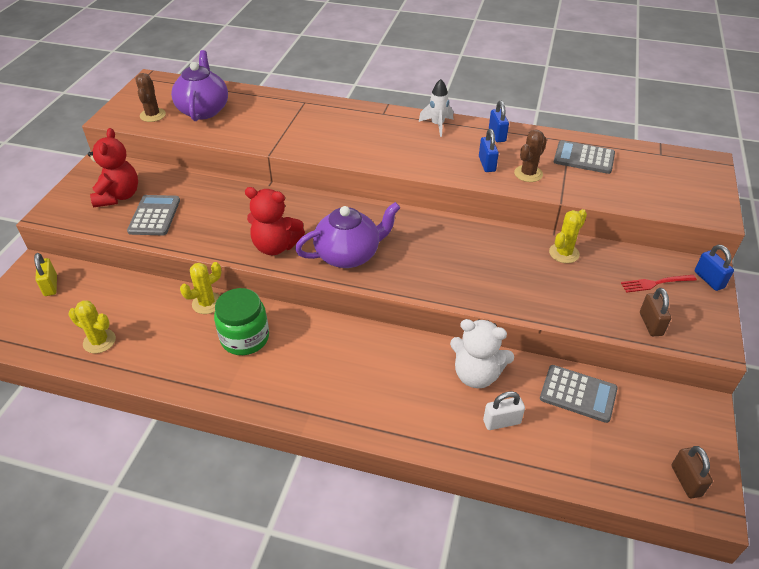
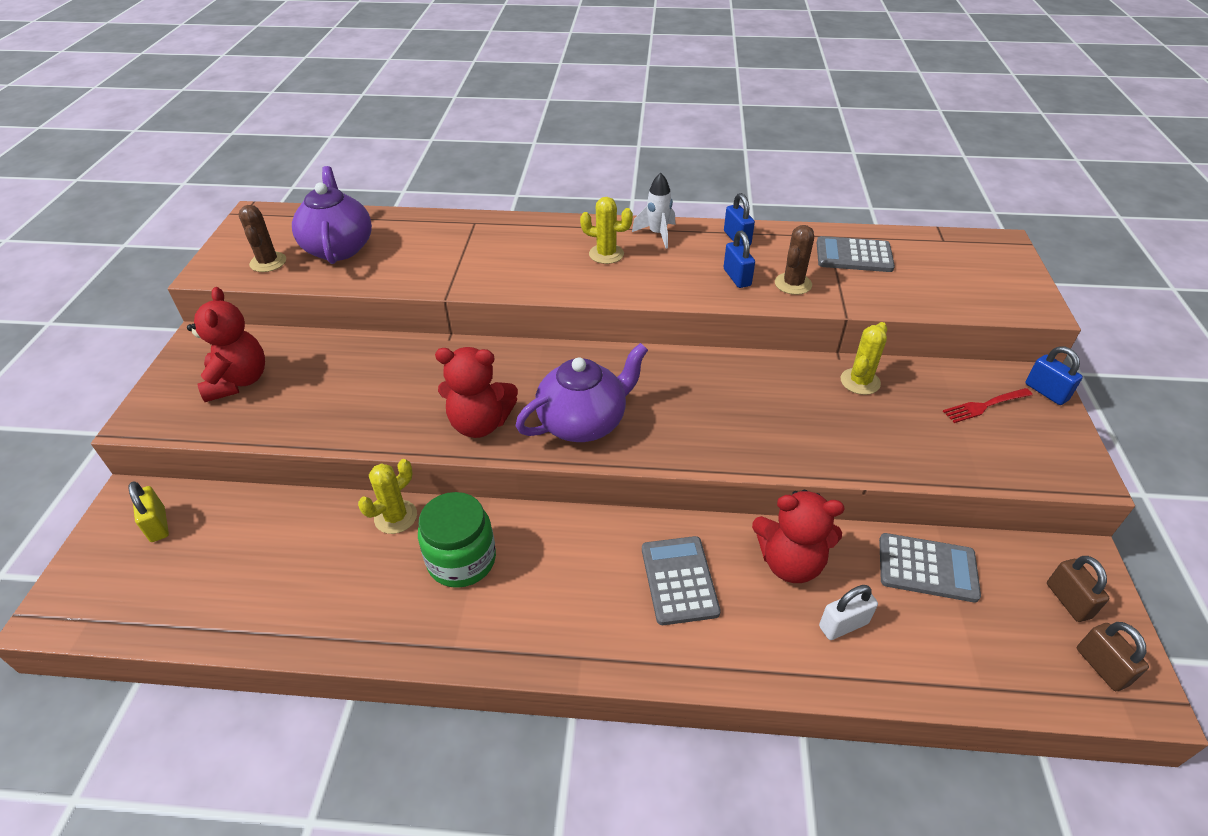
camera: 10 degrees left, 0 degrees up
(99, 341) = (249, 599): yellow cactus -> yellow cactus (606, 254)
(154, 216) = (297, 403): grey calculator -> grey calculator (679, 580)
(476, 374) = (790, 562): white teddy bear -> red teddy bear
(650, 324) = (999, 461): brown padlock -> brown padlock (1068, 601)

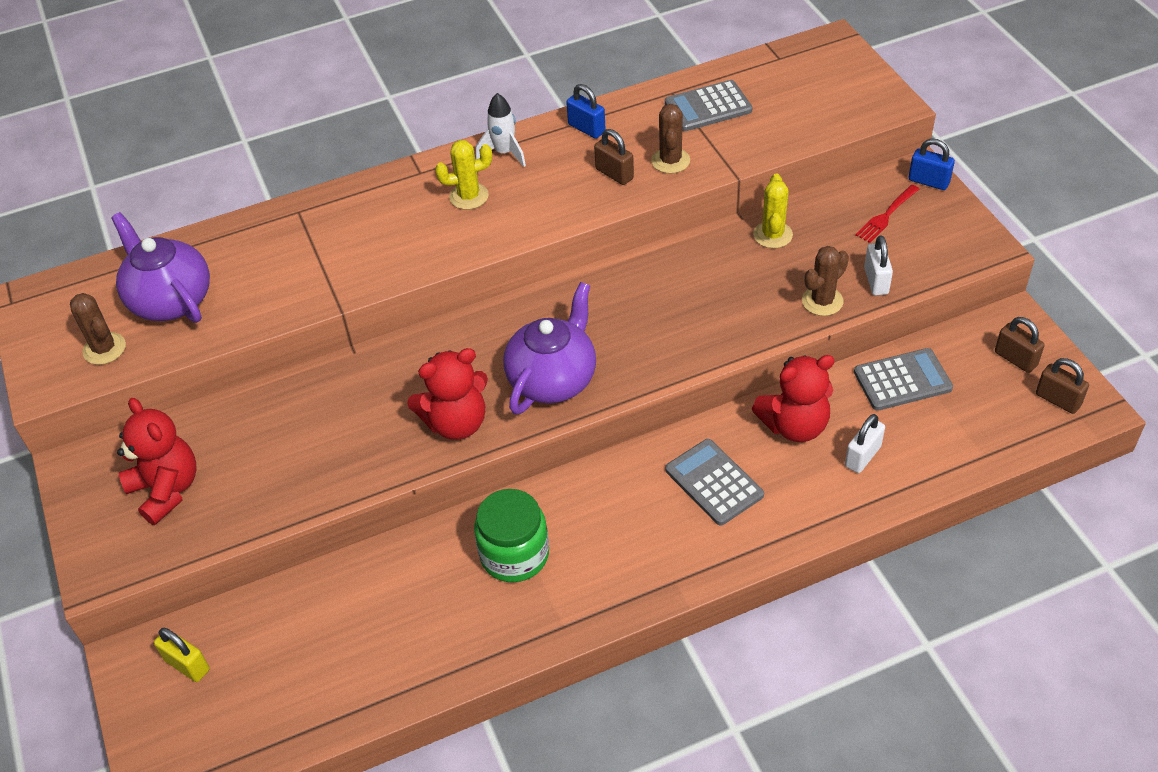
camera: 25 degrees left, 5 degrees up
(395, 517) = (422, 547): yellow cactus -> none
(737, 277) = (614, 174): blue padlock -> brown padlock
(875, 456) = (822, 301): none -> brown cactus
(942, 459) = (876, 281): none -> white padlock

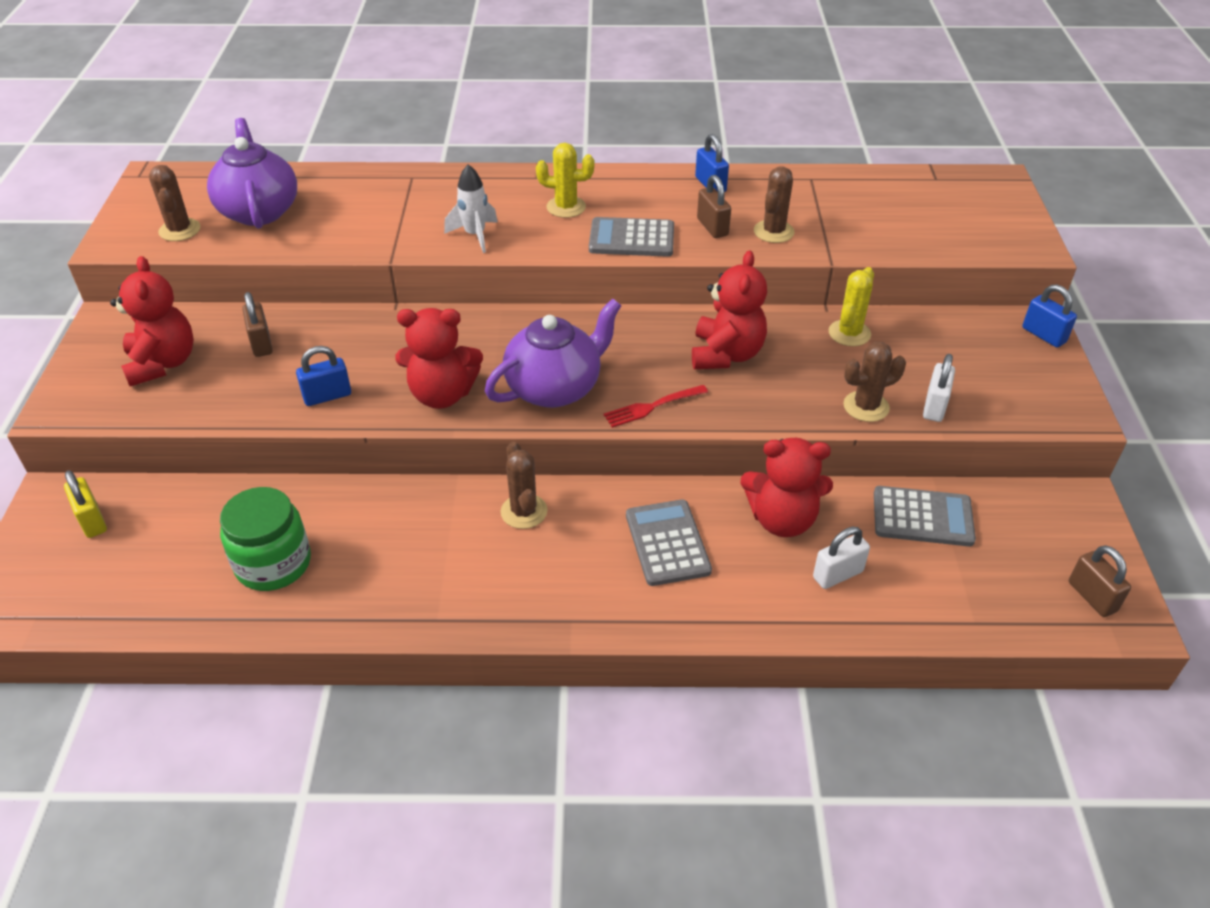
camera: 20 degrees right, 5 degrees down
(351, 463) = (327, 396): none -> blue padlock
(504, 153) = (621, 183): white rocket -> white rocket (475, 235)
(514, 554) = (434, 537): green jar -> green jar (273, 563)
(577, 501) = (524, 511): none -> brown cactus
(681, 293) = (726, 354): none -> red teddy bear
(708, 107) = (839, 199): grey calculator -> grey calculator (631, 238)
(886, 215) = (980, 351): red fork -> red fork (652, 406)
(1015, 359) = (1063, 539): brown padlock -> brown padlock (261, 343)

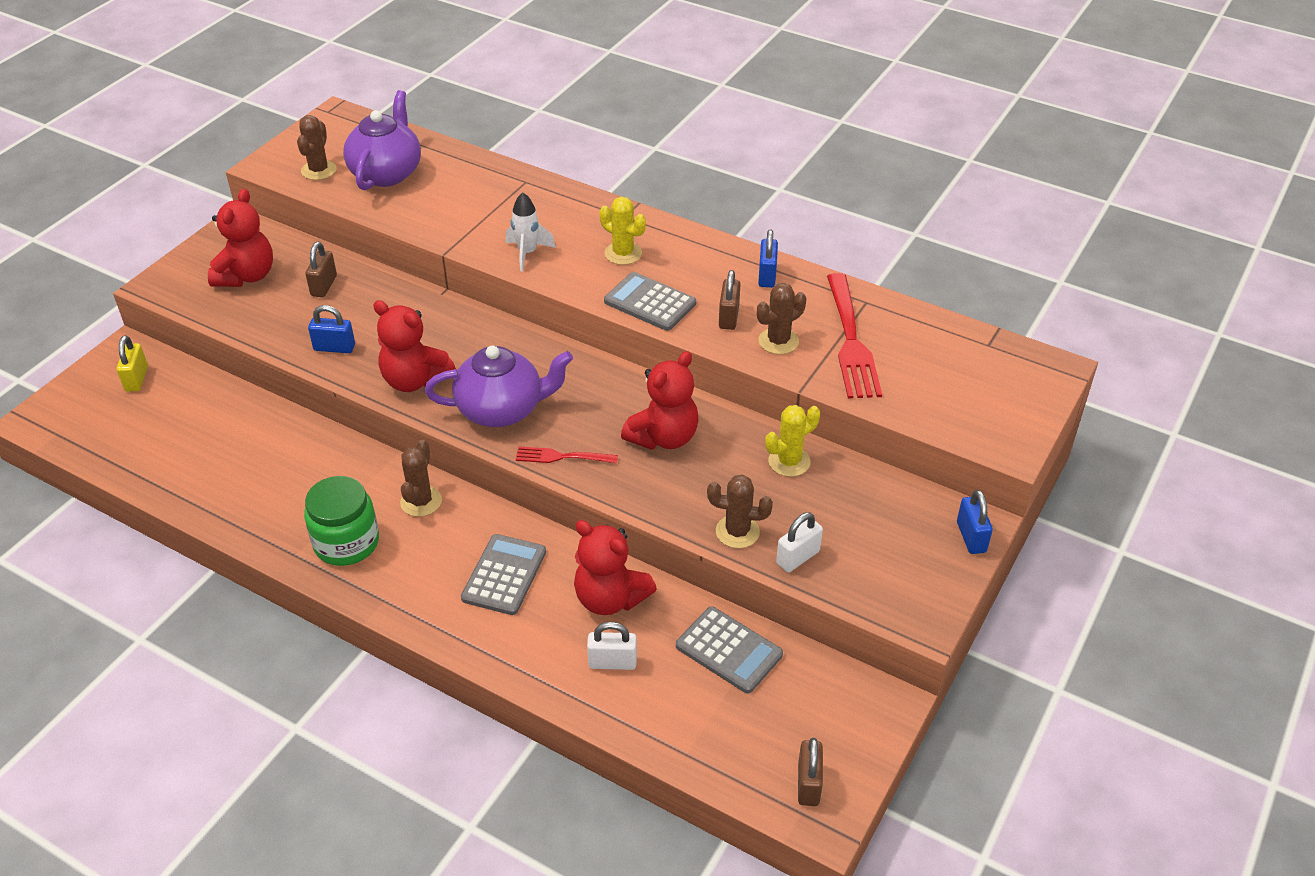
camera: 30 degrees right, 0 degrees up
(273, 563) = (223, 463): green jar -> green jar (346, 542)
(830, 211) = (850, 340): none -> red fork

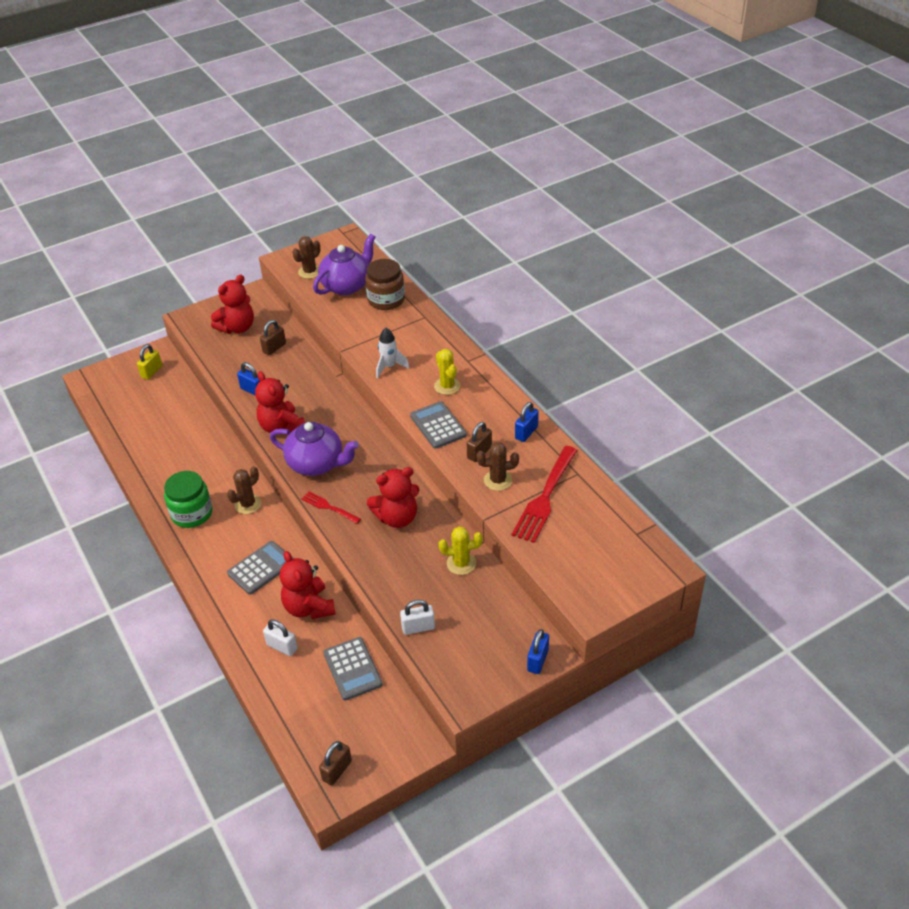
camera: 30 degrees right, 0 degrees up
(456, 175) = (386, 300): none -> brown jar
(737, 532) = (394, 596): brown cactus -> none

